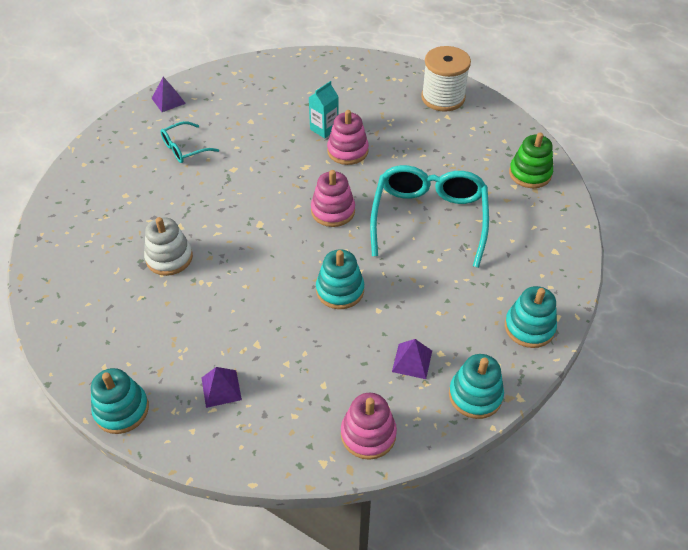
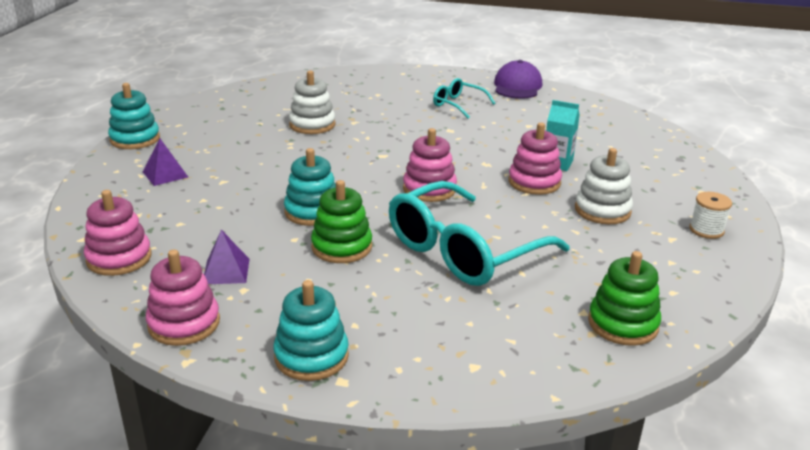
camera: 70 degrees right, 20 degrees down
(168, 101) = (517, 86): purple pyramid -> purple cap
(400, 283) = (342, 247): none -> green stacking toy
(401, 133) = (602, 210): none -> white stacking toy
(429, 218) = (463, 251): turquoise glasses -> turquoise glasses turned 150 degrees clockwise
(443, 98) = (706, 230): white spool -> white spool, size x0.51
(475, 395) = (184, 323): turquoise stacking toy -> pink stacking toy

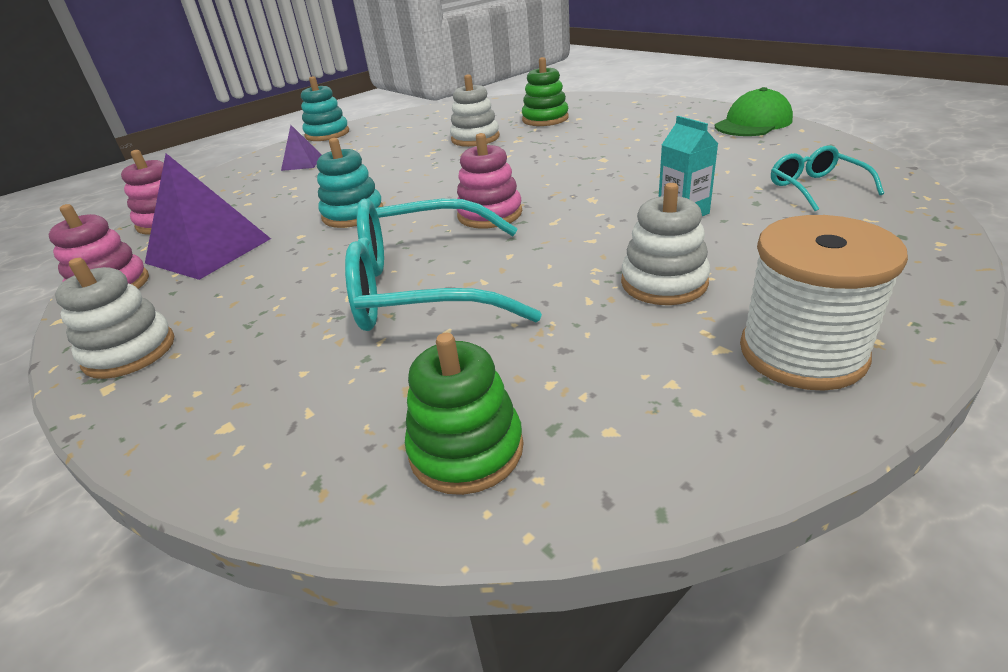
camera: 40 degrees right, 5 degrees up
(226, 271) = (209, 250): purple pyramid -> purple pyramid, size x1.95
(311, 356) = (129, 352): turquoise stacking toy -> white stacking toy
(342, 247) = (323, 253): green stacking toy -> green stacking toy (545, 119)
(458, 104) = (650, 135): turquoise glasses -> turquoise glasses (815, 188)
(517, 86) = (753, 123): purple cap -> green cap
(534, 182) = (620, 229): pink stacking toy -> none
(706, 230) = (802, 353): white spool -> white spool, size x1.96

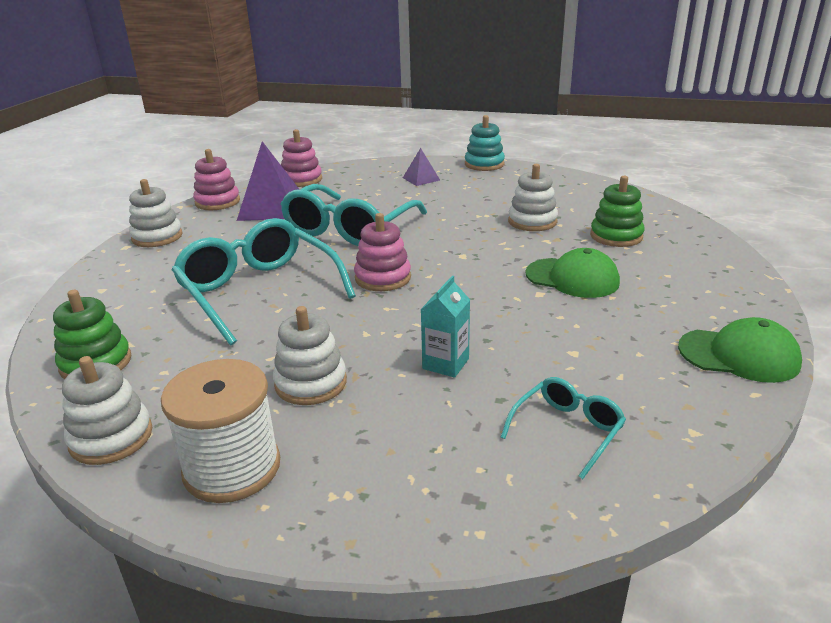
camera: 55 degrees right, 5 degrees down
(353, 214) = (349, 229): turquoise stacking toy -> turquoise glasses
(593, 144) = (572, 278): none -> green cap
(687, 447) = (111, 438): none -> white stacking toy

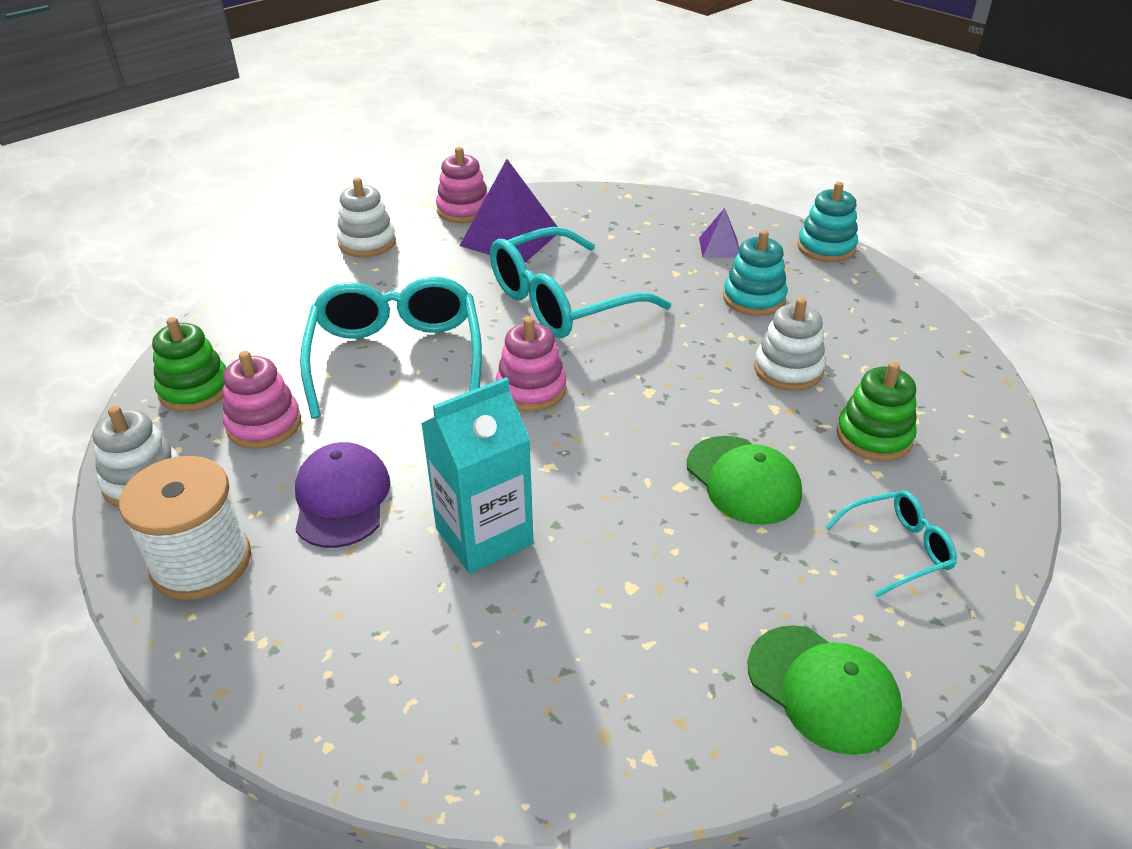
camera: 30 degrees right, 10 degrees up
(301, 180) = (580, 203): pink stacking toy -> pink stacking toy (264, 425)
(311, 383) = (341, 499): white stacking toy -> purple cap
(445, 364) = (484, 536): turquoise carton -> turquoise carton, size x1.70
(471, 196) = (754, 299): none -> turquoise stacking toy
(567, 430) = (519, 681): turquoise glasses -> turquoise glasses (898, 548)

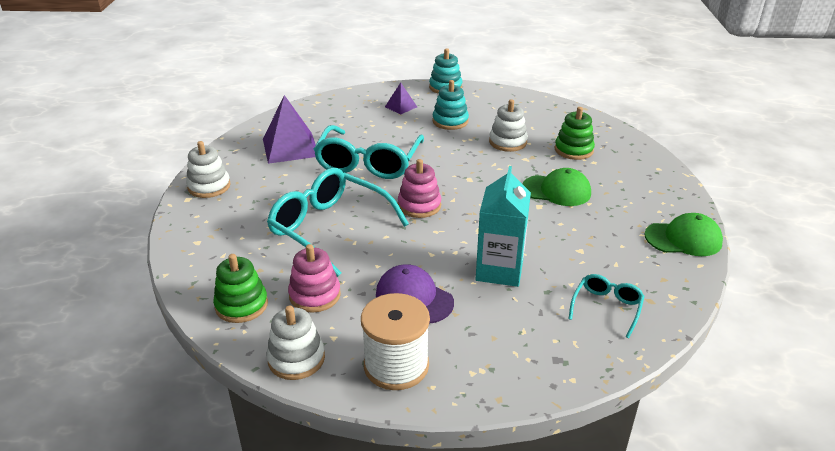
camera: 45 degrees left, 5 degrees down
(464, 210) = (238, 146): pink stacking toy -> none
(898, 548) = (637, 182): turquoise glasses -> turquoise glasses (606, 307)

